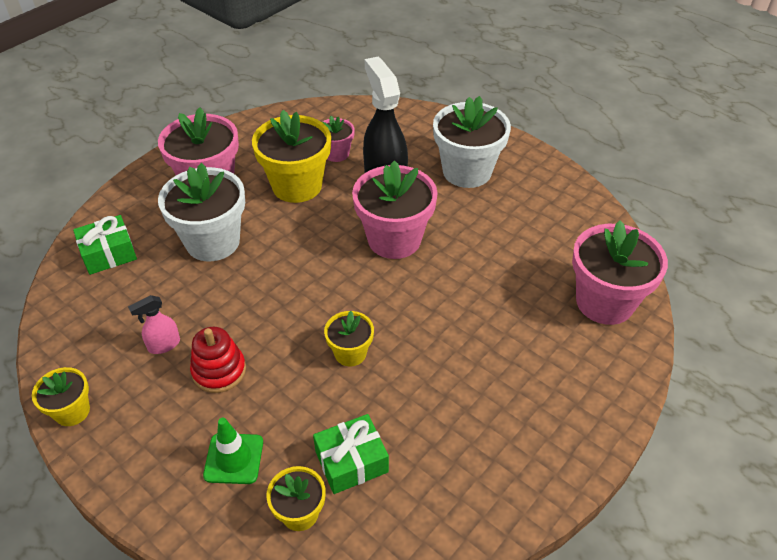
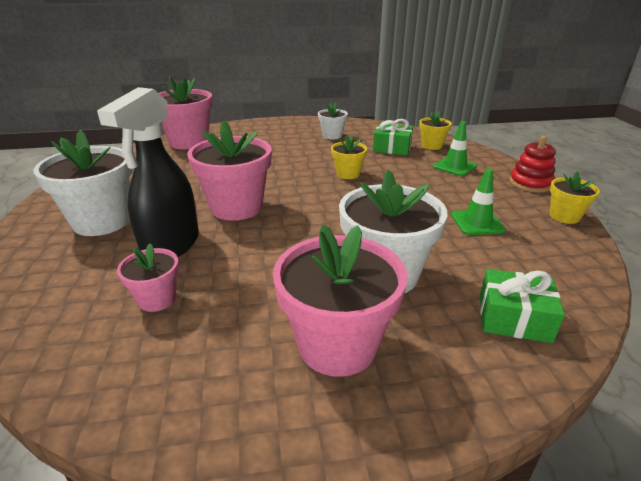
camera: 140 degrees left, 15 degrees down
(164, 345) = (477, 222): pink spray bottle -> green traffic cone
(219, 371) = (441, 196): red stacking toy -> red stacking toy (530, 183)
(297, 186) = (245, 286): yellow flower pot -> none
(467, 445) = (332, 136): none -> white flower pot

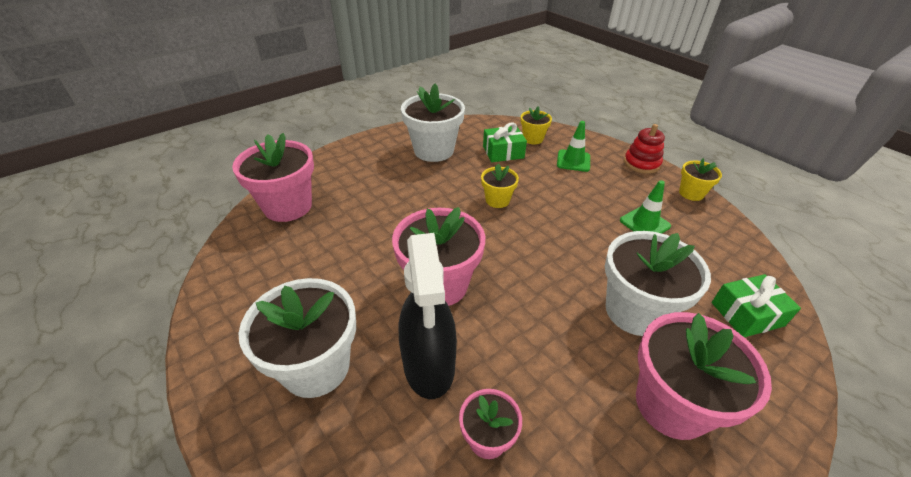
camera: 30 degrees left, 10 degrees up
(332, 136) = (434, 150): white flower pot -> white flower pot, size x1.90

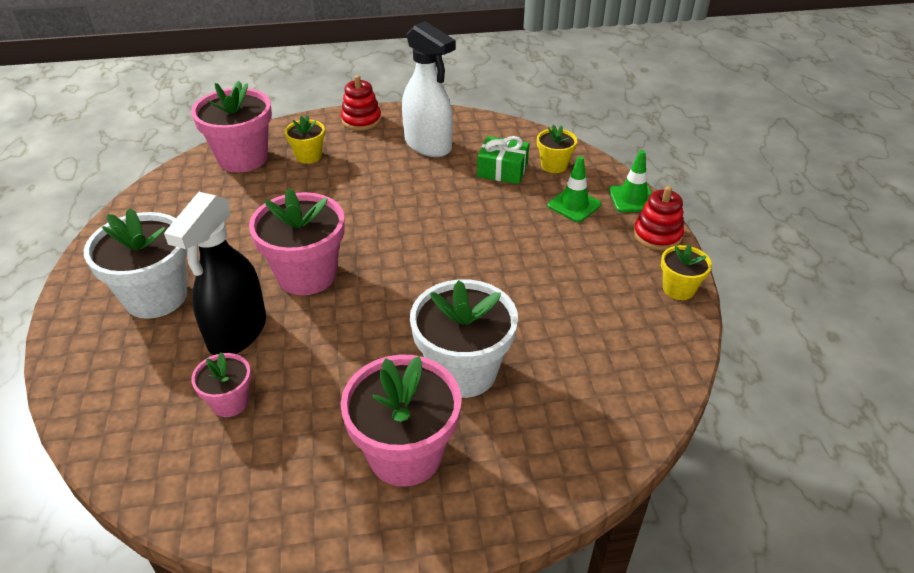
camera: 30 degrees right, 0 degrees up
(363, 147) = (361, 120): none -> red stacking toy
(434, 150) = (428, 145): white flower pot -> white spray bottle
(497, 200) = (441, 218): yellow flower pot -> yellow flower pot (308, 156)
(644, 223) = (577, 298): green traffic cone -> green traffic cone (632, 199)
(747, 314) = (580, 424): green gift -> none

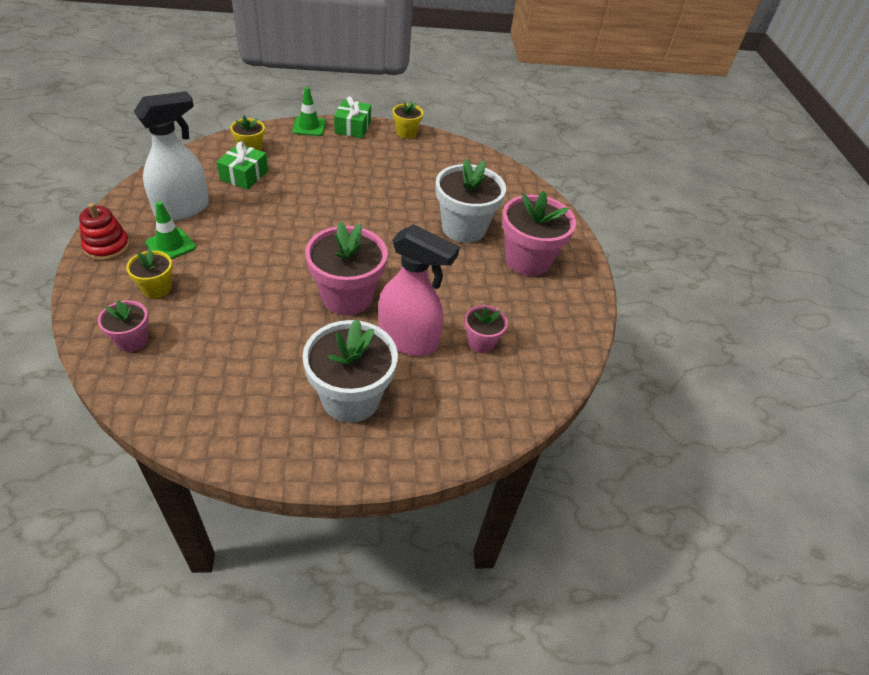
camera: 90 degrees left, 5 degrees up
(237, 333) = (408, 340): black spray bottle -> pink spray bottle
(243, 158) = (132, 340): pink flower pot -> pink flower pot, size x0.53
(574, 205) = (306, 152): green traffic cone -> green traffic cone (170, 245)
(657, 235) = (353, 127): red stacking toy -> green gift

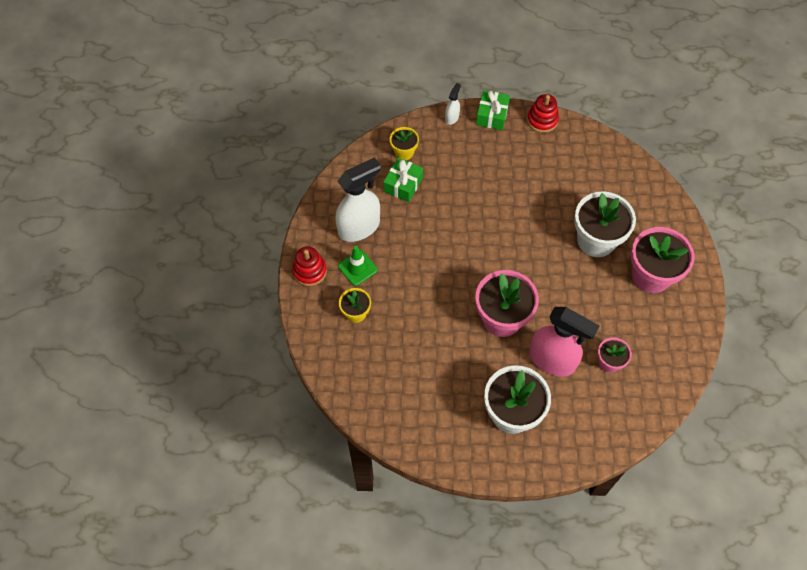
camera: 10 degrees right, 15 degrees up
(132, 340) = (348, 362): pink flower pot -> none
(309, 126) = (452, 117): green traffic cone -> white spray bottle
(406, 133) = (542, 120): yellow flower pot -> red stacking toy

